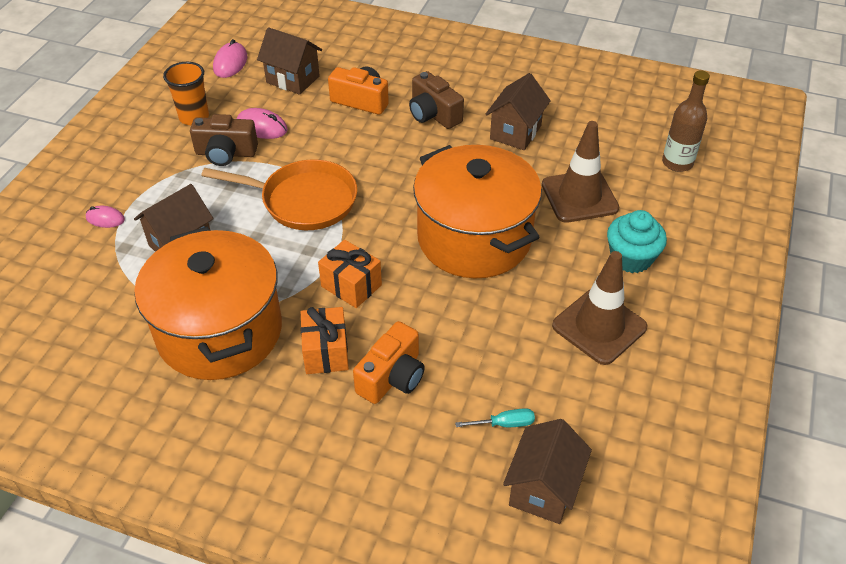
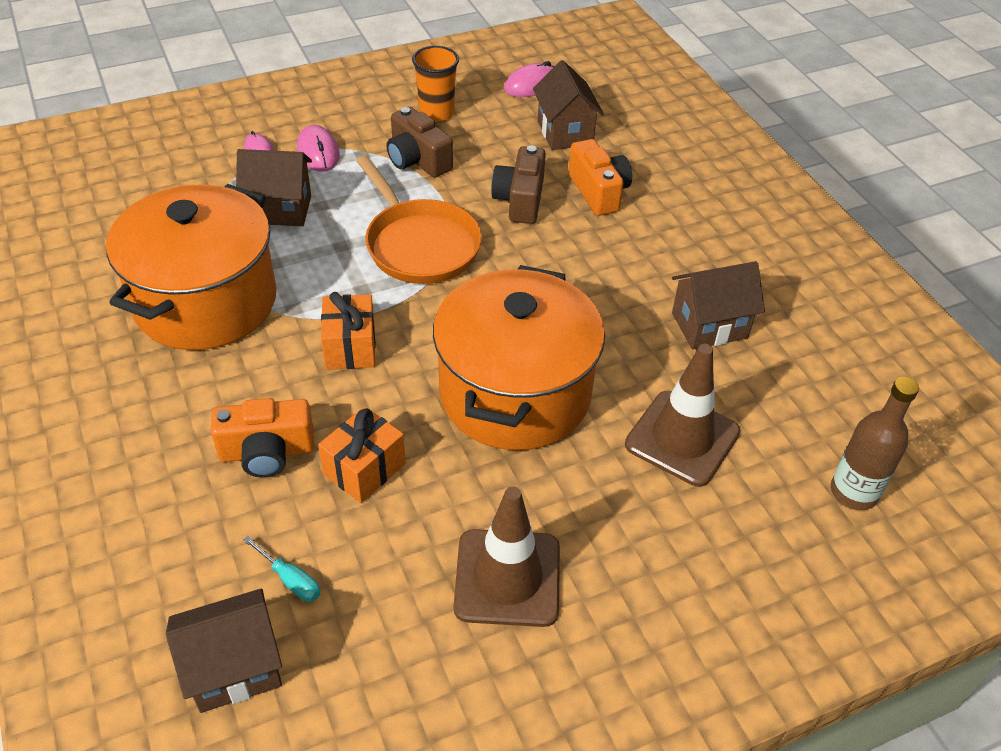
camera: 45 degrees right, 0 degrees up
(262, 127) = (478, 157): pink mouse -> pink mouse (318, 152)
(326, 352) = (251, 385): orange gift -> orange gift (364, 469)
(433, 114) = (649, 250): brown camera -> brown camera (520, 200)
(631, 258) = (644, 543): turquoise cupcake -> none

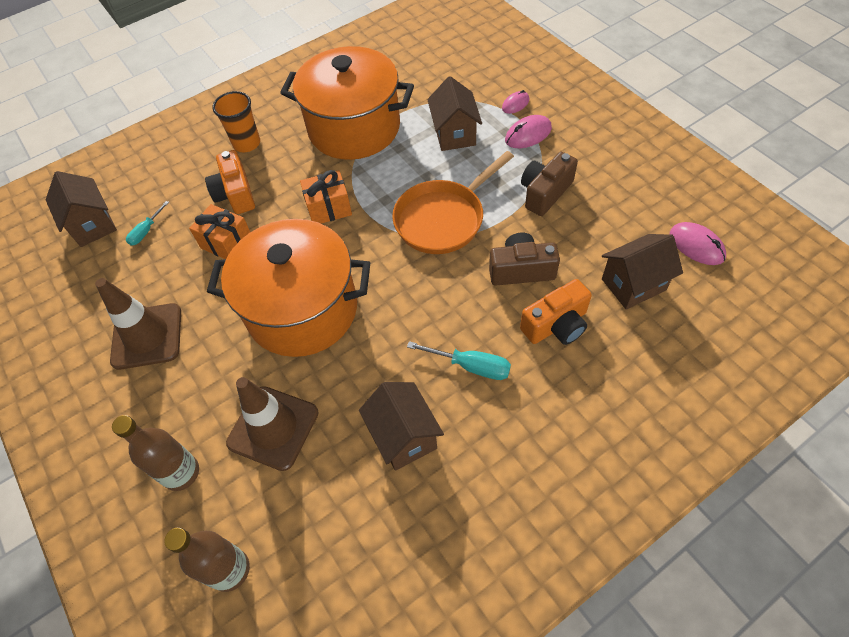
camera: 85 degrees right, 10 degrees up
(436, 113) = (615, 189): orange cup -> orange cup (247, 143)
(633, 261) = (470, 366): none -> turquoise screwdriver
(732, 538) = (181, 473): none -> brown bottle

